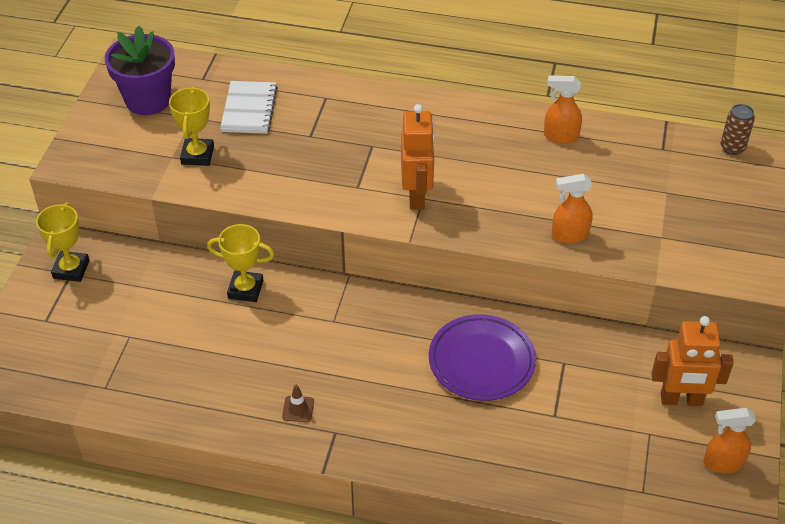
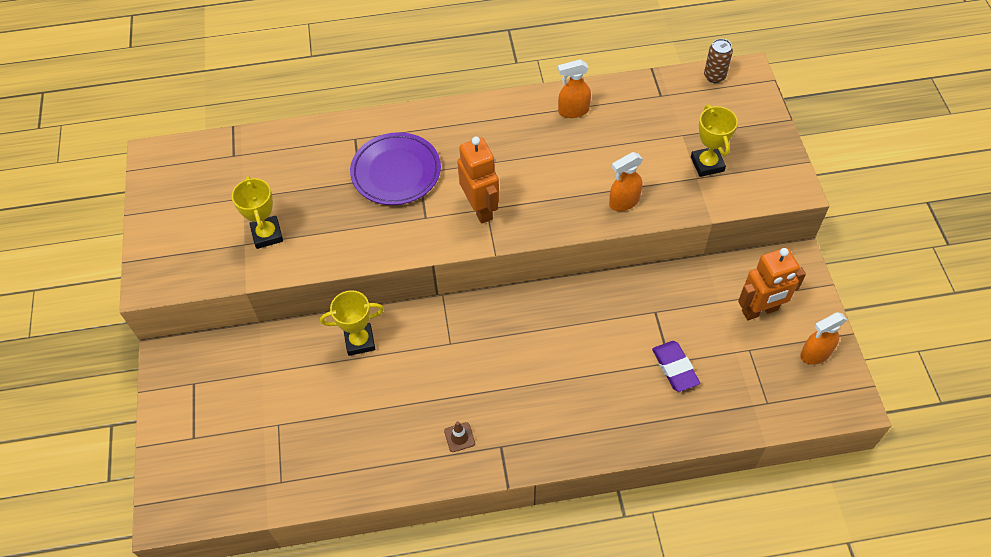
camera: 20 degrees left, 10 degrees up
(71, 269) = (192, 379): yellow trophy -> yellow trophy (707, 164)
(148, 100) = (193, 194): purple flower pot -> none
(249, 109) = (291, 172): white notebook -> none
(481, 361) = (589, 335): purple plate -> purple plate (396, 172)
(557, 423) = (675, 368): none -> purple eraser

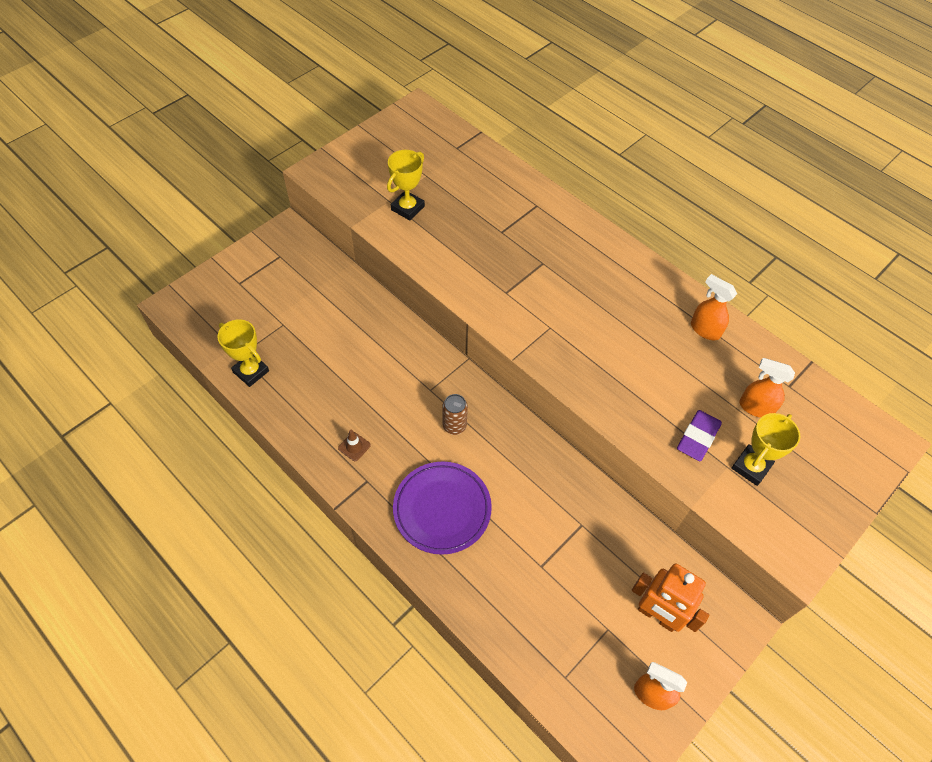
camera: 50 degrees right, 0 degrees up
(360, 341) = (386, 330): yellow trophy -> yellow trophy (251, 371)
(396, 172) = (530, 249): purple plate -> purple plate (442, 509)
(480, 209) = (546, 323): orange robot -> none
(623, 202) = (647, 422): orange spray bottle -> orange spray bottle (755, 407)
(675, 368) = (538, 574): purple eraser -> purple eraser (698, 437)
(714, 76) = (856, 417): brown can -> brown can (454, 426)

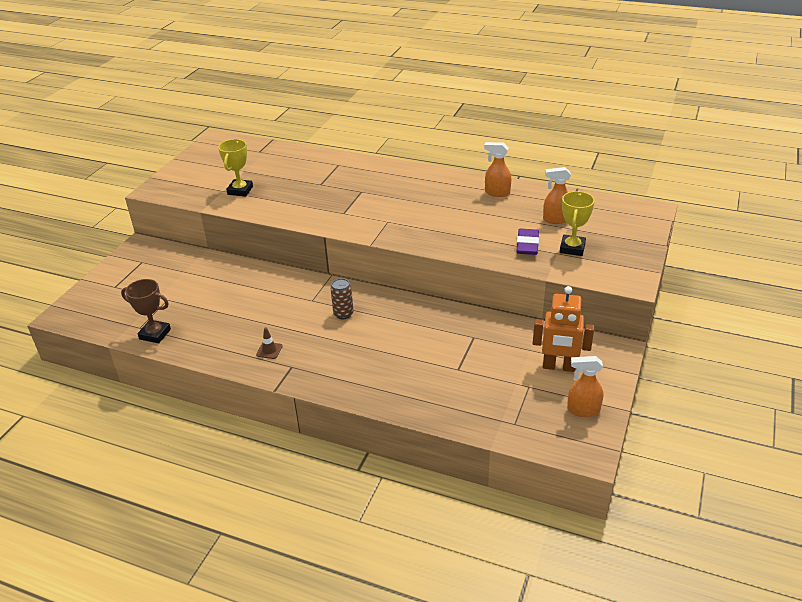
camera: 20 degrees left, 20 degrees down
(251, 371) = (155, 334): yellow trophy -> brown trophy
(442, 509) = (362, 363): purple plate -> none

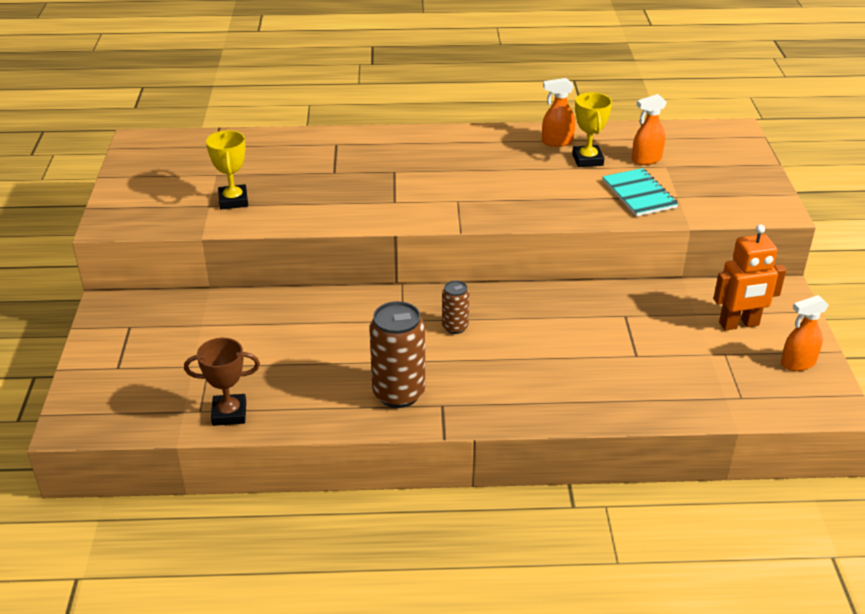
camera: 25 degrees left, 0 degrees up
(269, 350) = (398, 393): brown traffic cone -> brown can
(527, 245) = (639, 194): purple eraser -> turquoise notebook
(572, 248) = (689, 188): yellow trophy -> yellow trophy (587, 160)

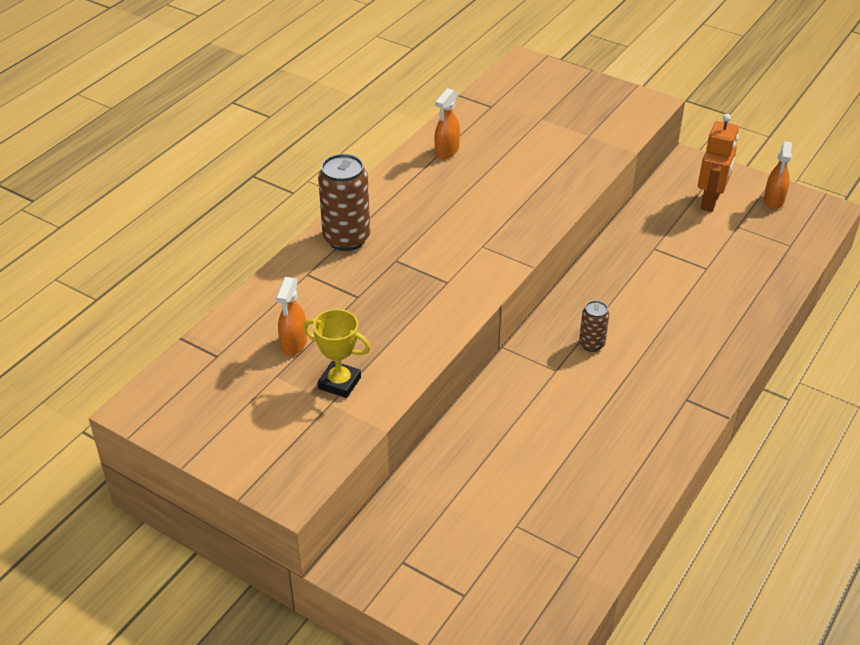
camera: 55 degrees left, 5 degrees up
(229, 413) = (598, 538): brown trophy -> none
(398, 393) = (652, 417): brown can -> brown can (346, 239)
(587, 160) = (491, 150): yellow trophy -> none
(639, 194) = (568, 151): turquoise notebook -> none
(646, 159) = (522, 123): orange spray bottle -> orange spray bottle (293, 344)

